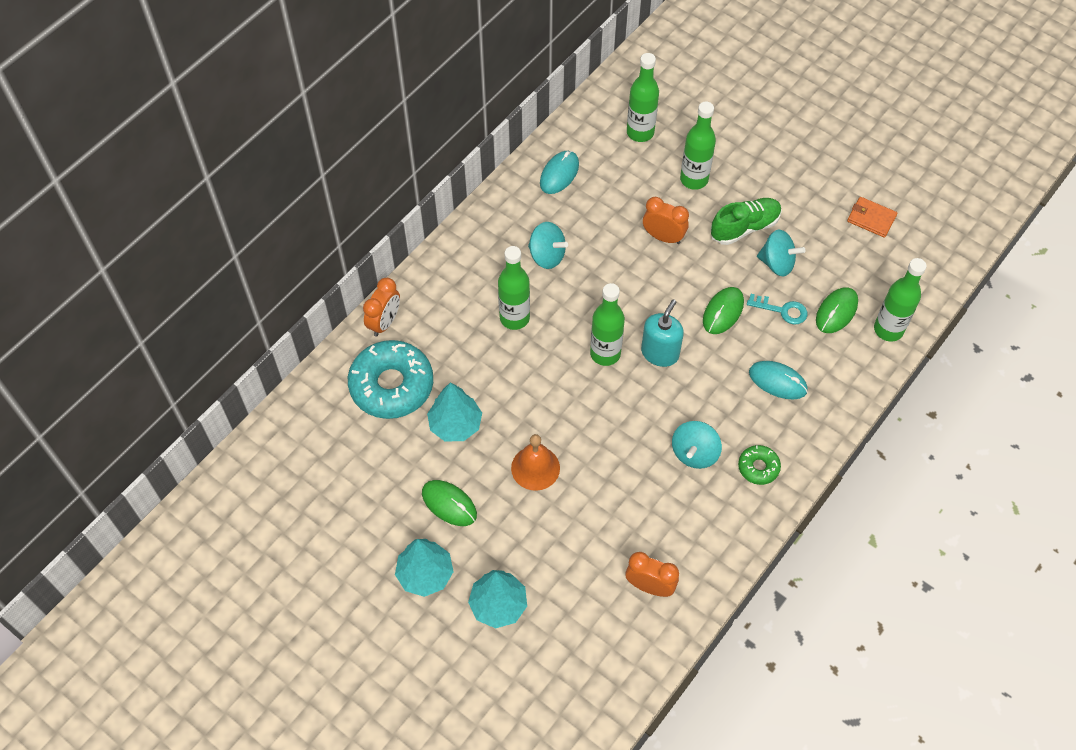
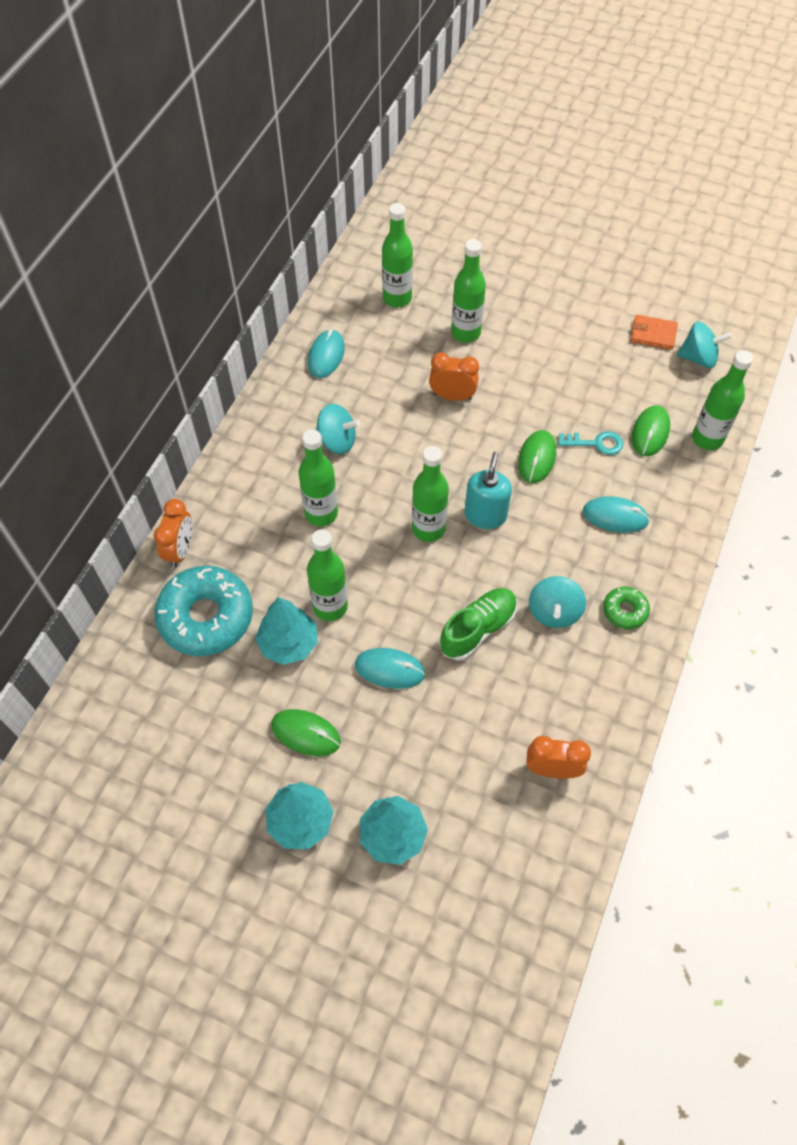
camera: 15 degrees left, 0 degrees up
(499, 402) = (330, 606): none -> green bottle
(535, 468) = (389, 669): orange bell -> turquoise mouse
(745, 227) = (531, 369): green shoe -> green shoe (478, 629)
(777, 263) = (575, 397): turquoise spinning top -> turquoise spinning top (698, 358)

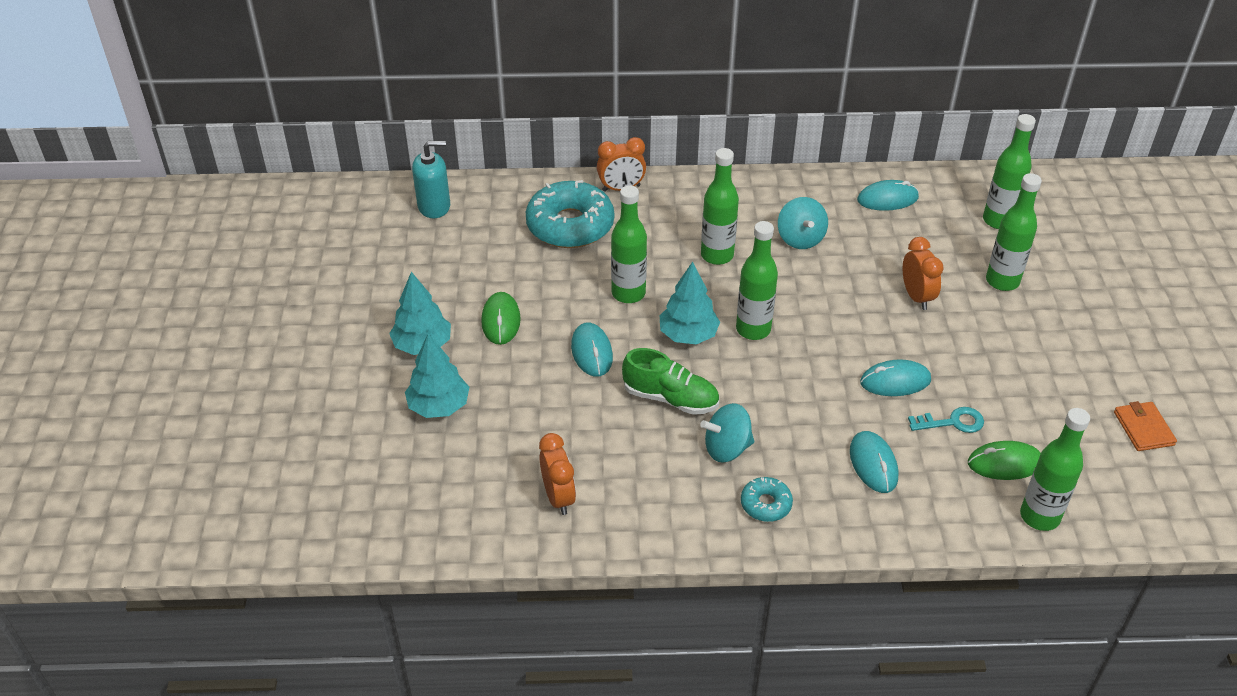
camera: 65 degrees right, 15 degrees down
(289, 643) = (577, 281): turquoise tree -> turquoise tree (688, 335)
(485, 515) = (798, 364): turquoise soap dispenser -> turquoise soap dispenser (434, 206)
(537, 458) = (895, 381): green mouse -> turquoise mouse
(596, 443) = (952, 422): turquoise key -> turquoise key turned 75 degrees counterclockwise
(625, 611) = (766, 504): green donut -> turquoise donut
(698, 358) = (1147, 478): turquoise spinning top -> none

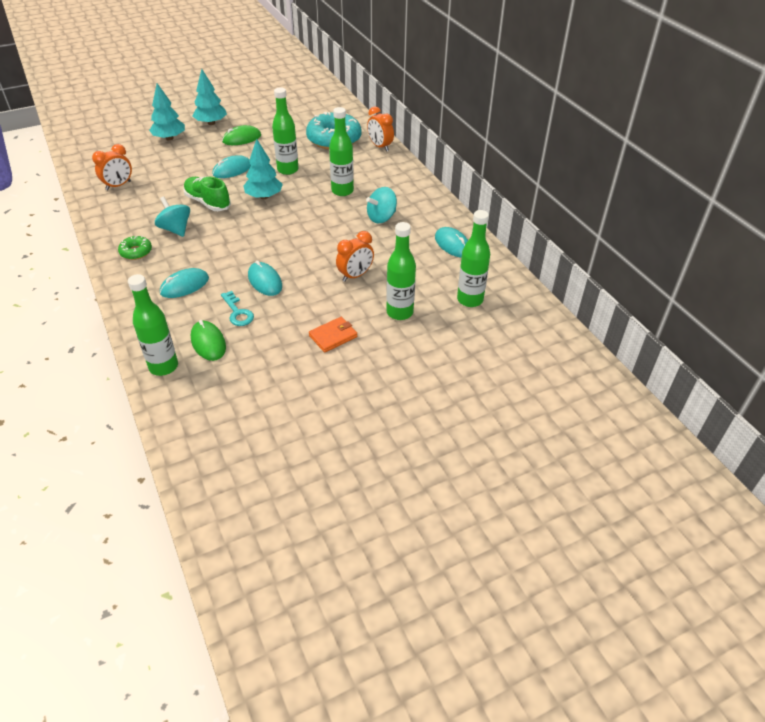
camera: 65 degrees right, 0 degrees up
(434, 206) = (320, 99): turquoise soap dispenser -> none
(671, 398) = (208, 202): green shoe -> green shoe turned 135 degrees clockwise
(753, 329) = (282, 217): green bottle -> none
(766, 504) = (136, 252): turquoise donut -> green donut
(1143, 428) = (275, 410): orange wallet -> orange wallet (333, 336)

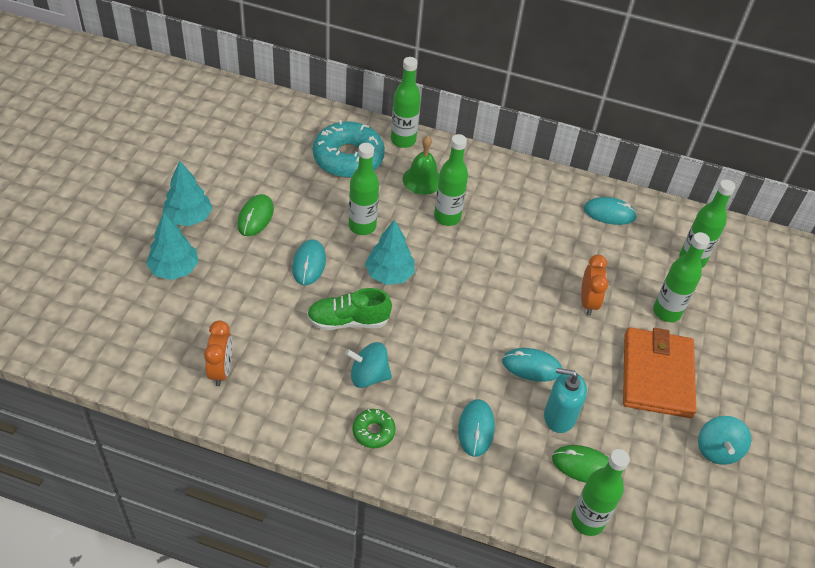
camera: 50 degrees left, 5 degrees up
(238, 312) = (559, 416): turquoise key -> turquoise soap dispenser
(333, 336) = (657, 375): orange wallet -> orange wallet, size x2.07
(359, 168) = (422, 180): none -> green bell
(380, 146) = (403, 140): orange clock -> green bottle
(381, 217) = (520, 224): turquoise spinning top -> turquoise spinning top (717, 450)

